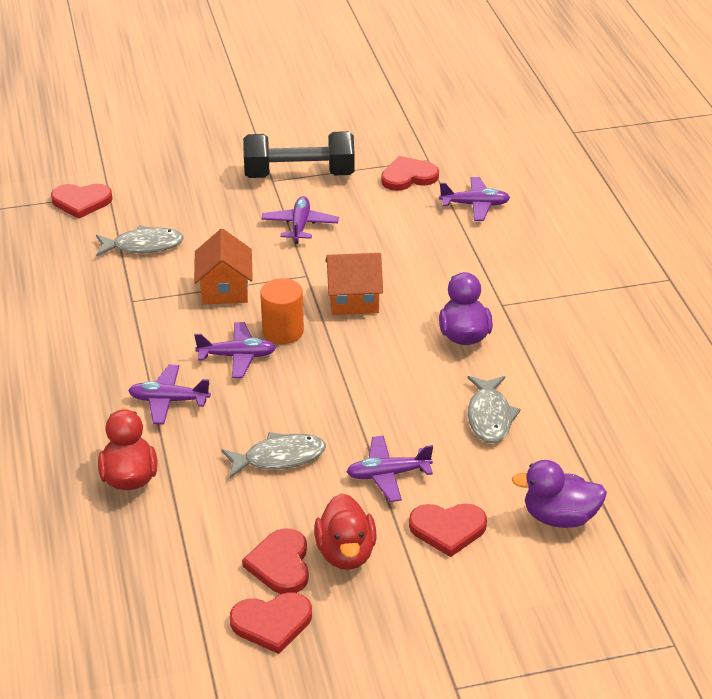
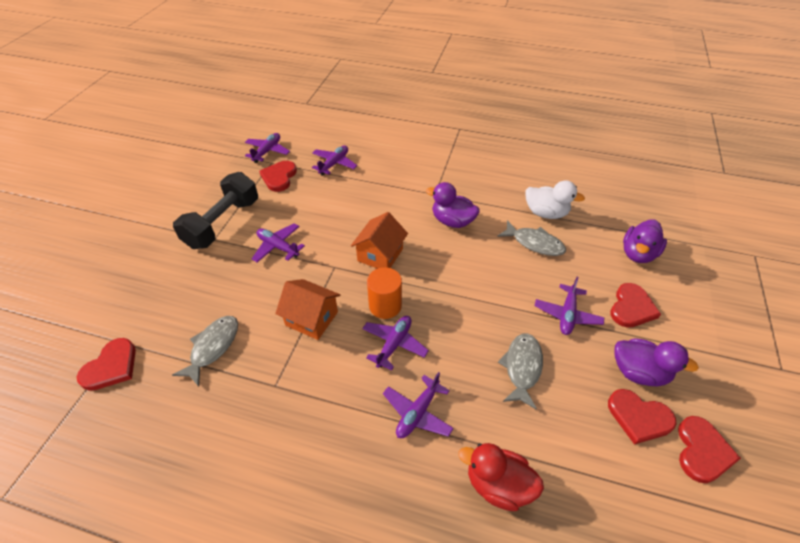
camera: 60 degrees left, 10 degrees up
(346, 553) = (638, 372): red duck -> purple duck
(444, 148) = (267, 151): none -> purple plane
(561, 411) = (545, 213): none -> white duck

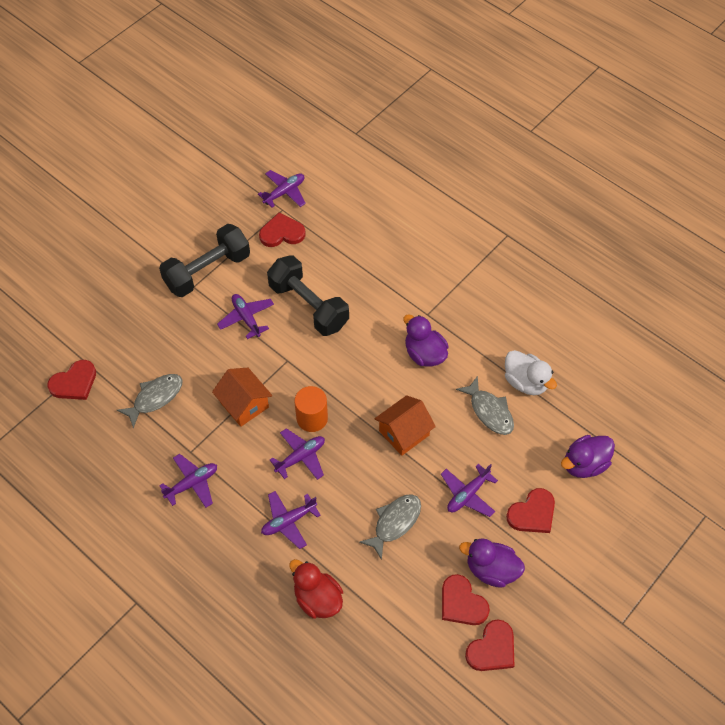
camera: 25 degrees right, 10 degrees up
(279, 177) = (282, 233): red heart -> red heart turned 45 degrees clockwise
(331, 219) = (308, 306): none -> black dumbbell
(334, 164) = (344, 235): purple plane -> purple plane (192, 484)
(380, 255) = (334, 364): orange house -> orange house (404, 433)
(638, 372) = (491, 569): purple duck -> purple duck turned 150 degrees clockwise

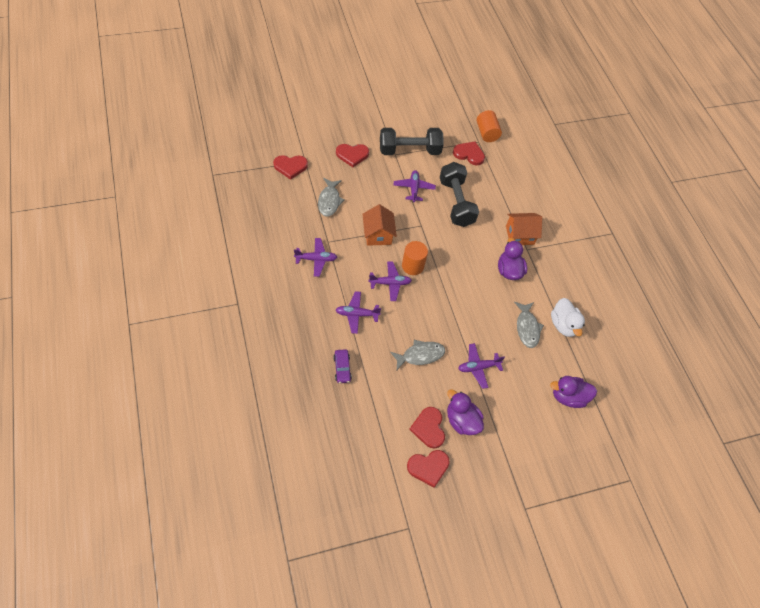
camera: 25 degrees right, 0 degrees up
(155, 398) = (329, 201): grey fish -> grey fish turned 105 degrees clockwise
(284, 192) = (486, 133): purple plane -> orange cylinder
(317, 598) = (342, 368): red duck -> purple car
(404, 433) = (463, 308): orange house -> orange house (519, 235)
(532, 513) = (512, 404): red heart -> red heart (352, 155)

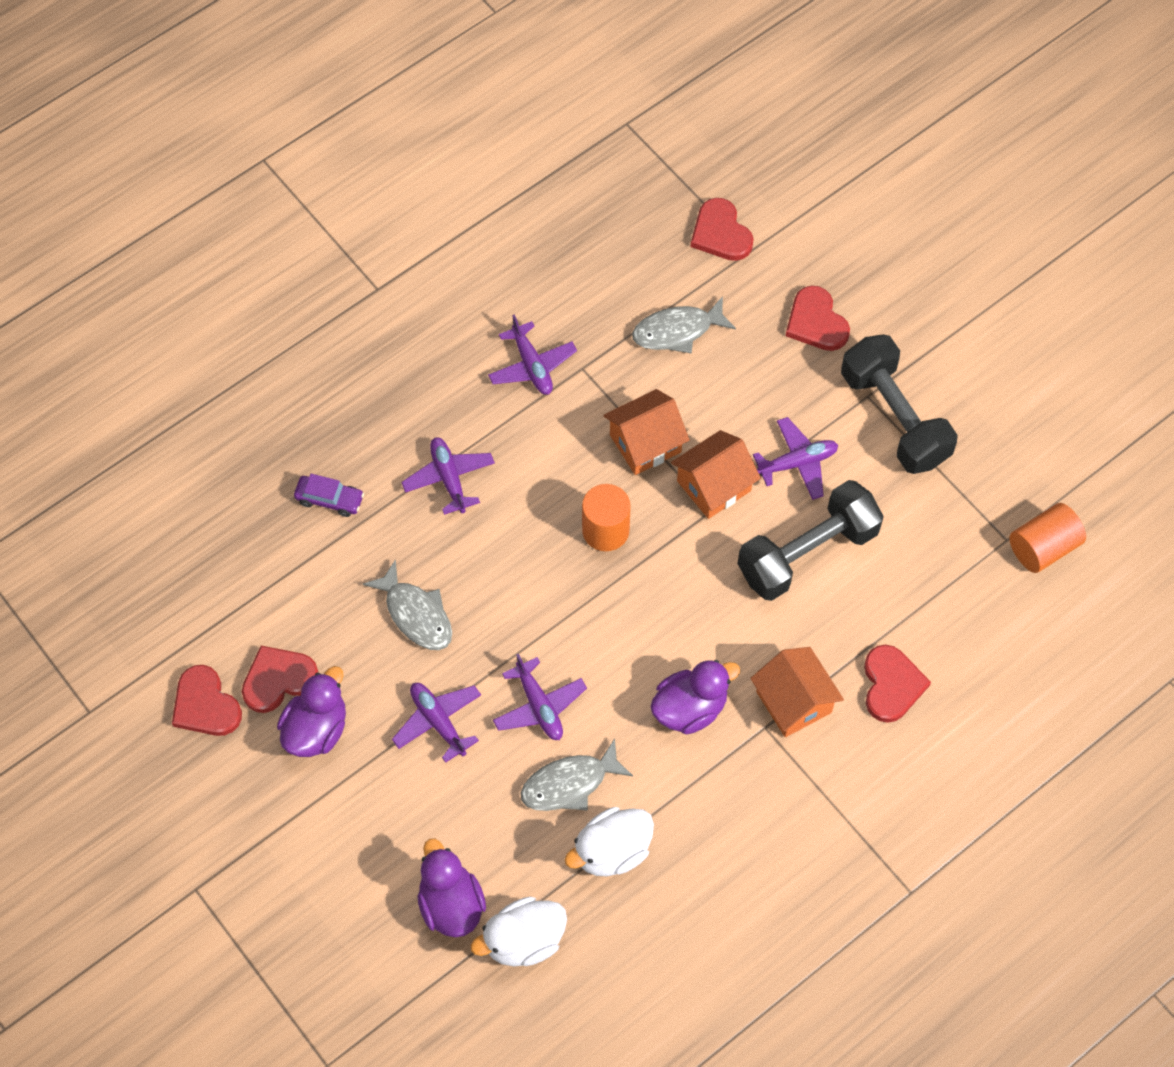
camera: 75 degrees right, 5 degrees up
(342, 368) = (330, 499): purple car -> purple car turned 135 degrees counterclockwise
(390, 283) = (545, 507): purple plane -> purple plane (539, 706)
(410, 220) = (714, 486): none -> orange house
(469, 154) = (957, 533): red heart -> red heart (891, 685)
(593, 374) = (524, 940): none -> white duck

